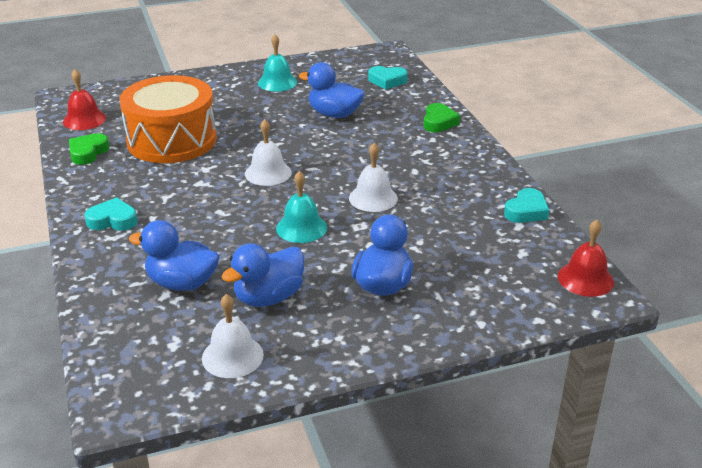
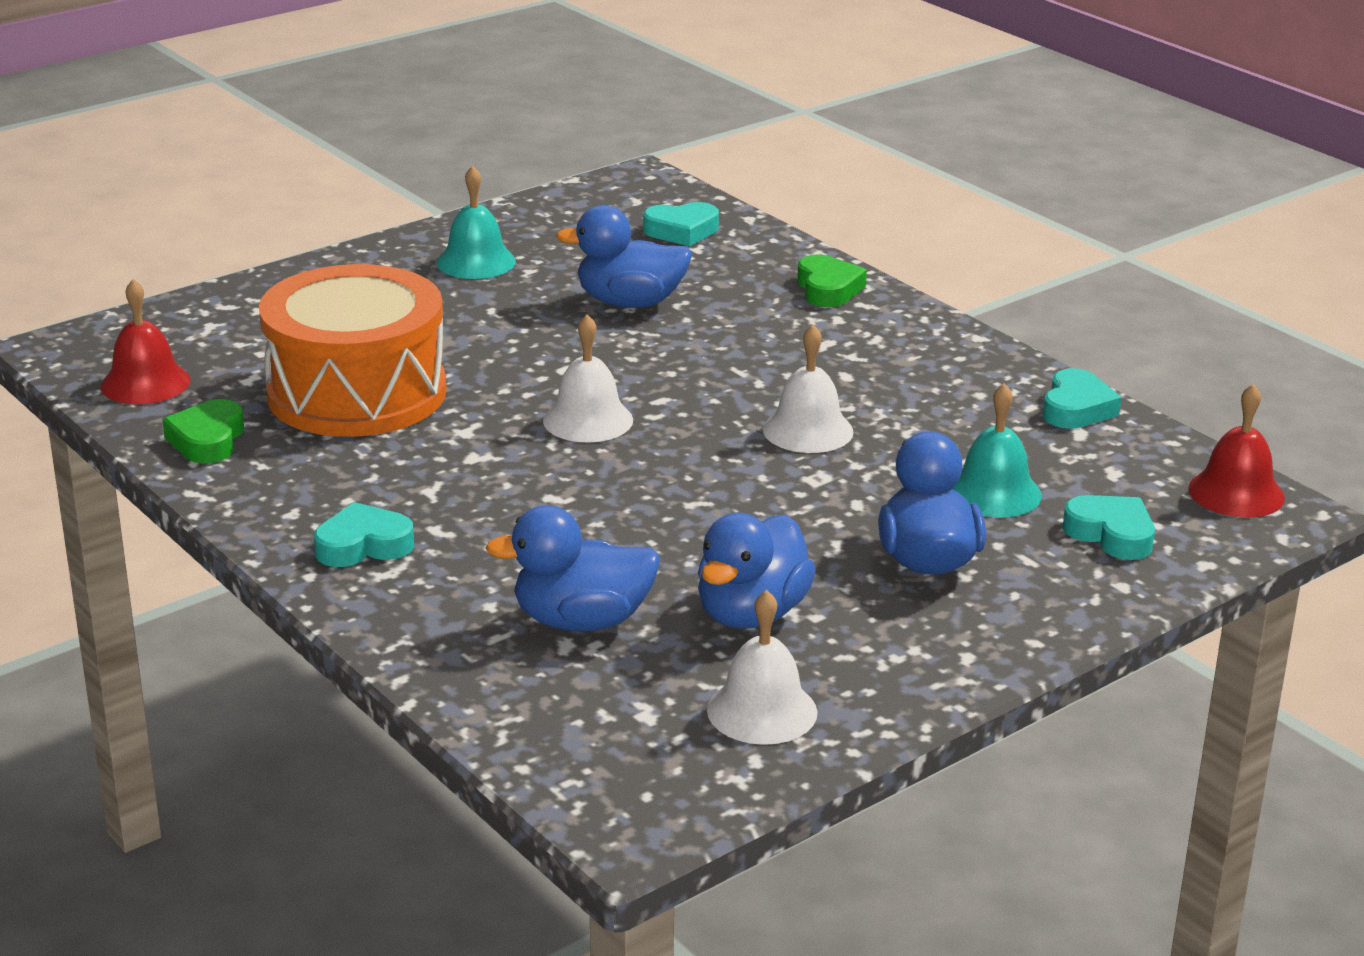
camera: 20 degrees left, 5 degrees down
(301, 228) = (720, 498): turquoise bell -> turquoise bell (994, 492)
(495, 290) = (1111, 534): none -> turquoise heart

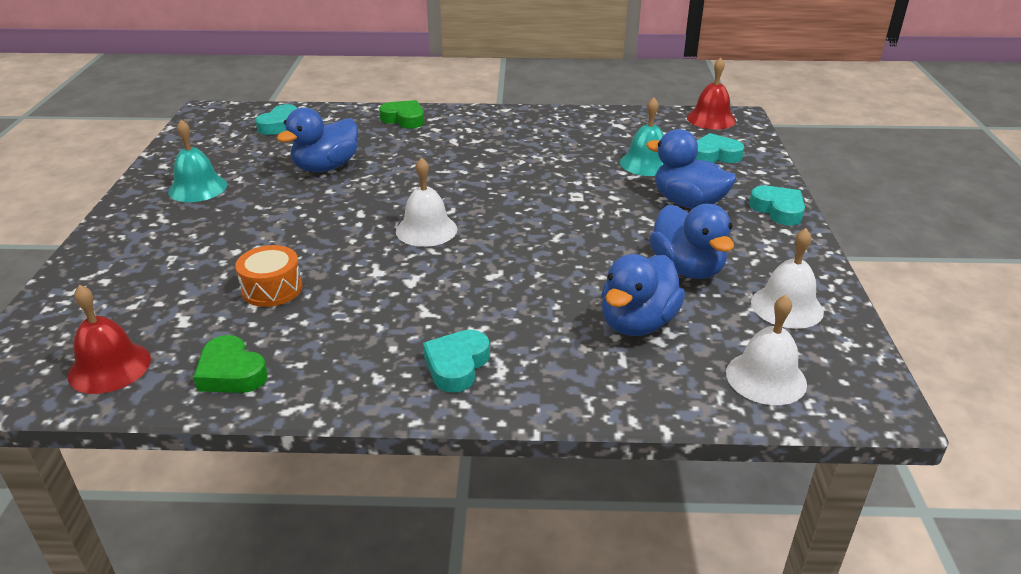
camera: 50 degrees left, 5 degrees up
(357, 393) = (272, 289): orange drum -> orange drum, size x0.43
(808, 430) = (528, 179): white bell -> white bell (766, 378)
(1076, 408) = (598, 117): turquoise heart -> turquoise heart (778, 210)

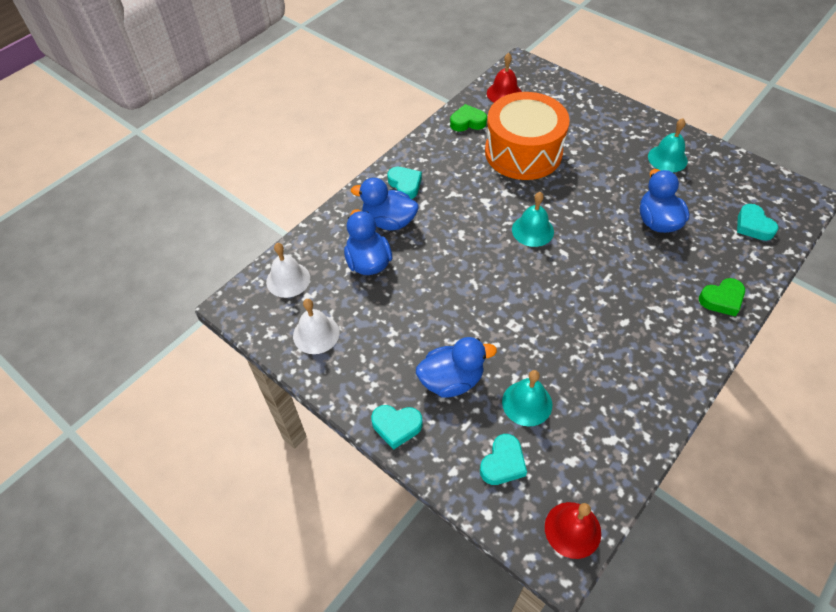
camera: 130 degrees right, 20 degrees up
(272, 289) = (523, 152): orange drum -> orange drum, size x2.32
(426, 230) = (532, 230): white bell -> turquoise bell
(687, 269) = (387, 318): blue duck -> blue duck (389, 221)

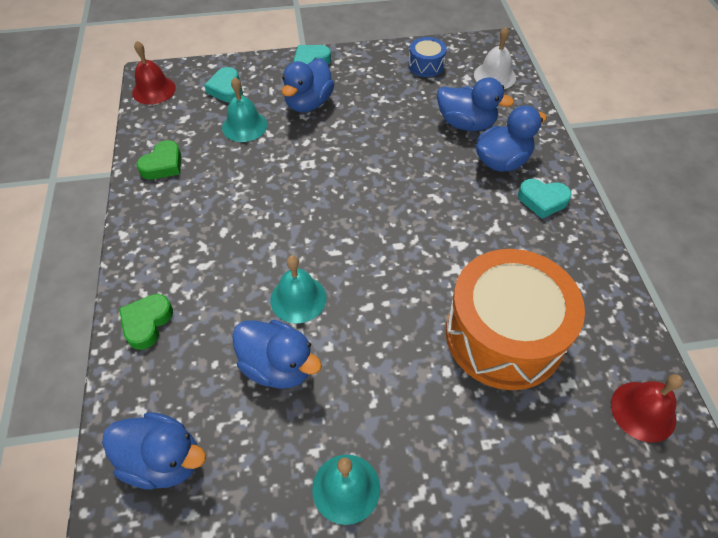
camera: 130 degrees right, 0 degrees up
(316, 334) = (426, 65): white bell -> blue drum
(467, 122) = (608, 323): green heart -> green heart (163, 165)
(532, 230) = (384, 250): turquoise bell -> turquoise bell (298, 298)
(753, 226) = (163, 460): turquoise heart -> blue duck

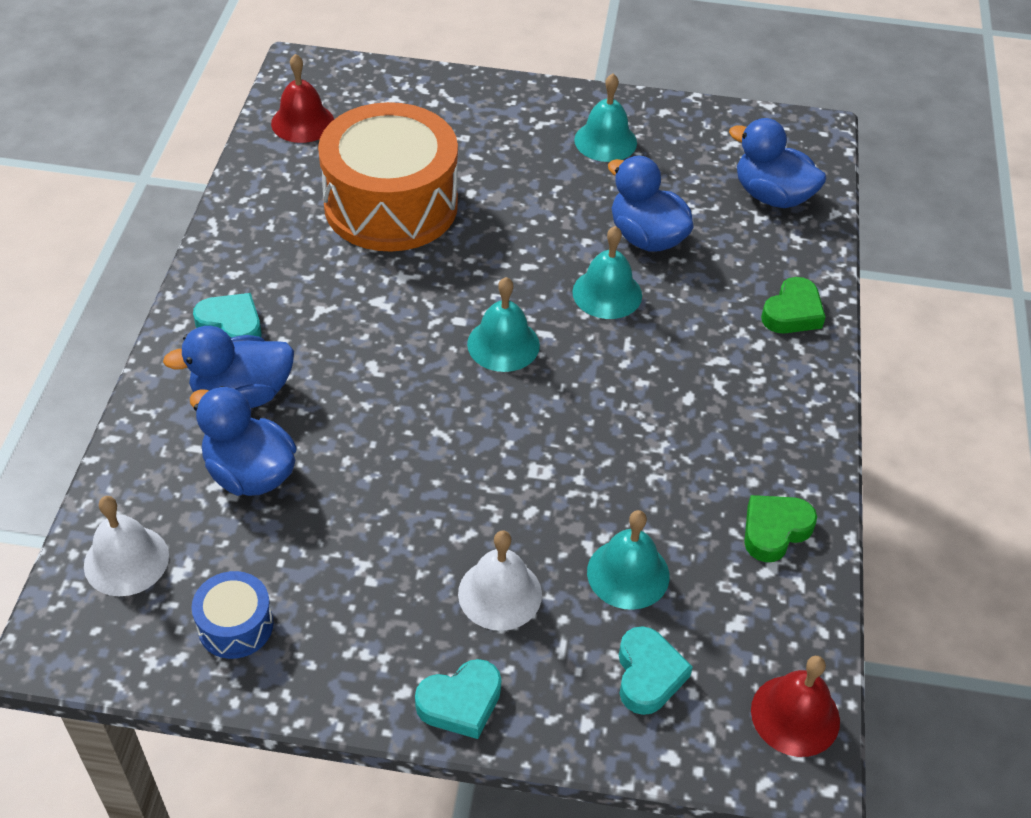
camera: 165 degrees left, 5 degrees down
(308, 103) = (500, 593): blue duck -> white bell
(360, 235) = (503, 344): none -> turquoise bell

